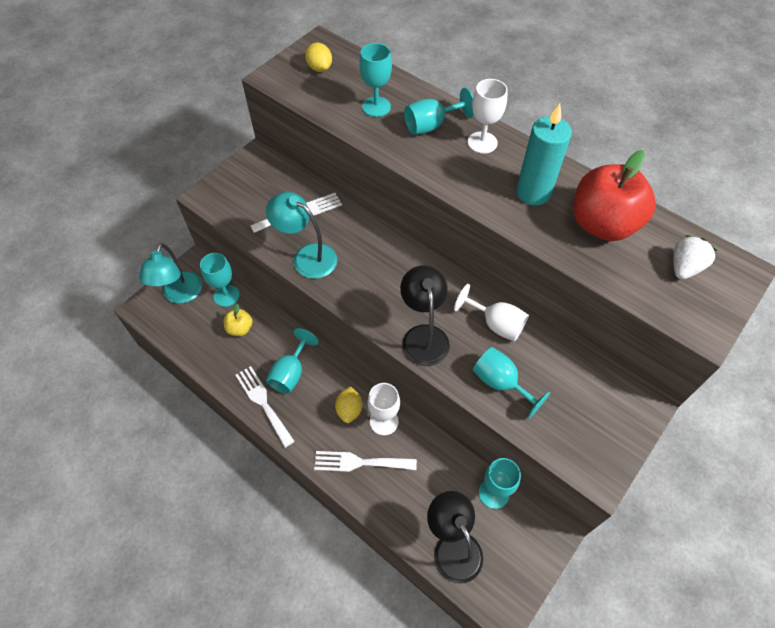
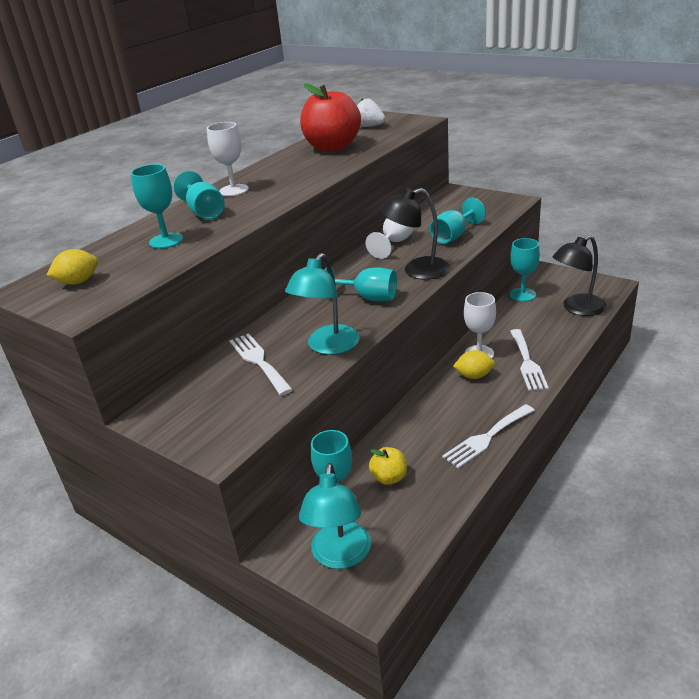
camera: 90 degrees left, 25 degrees down
(180, 295) = (340, 556): turquoise lamp -> turquoise lamp turned 90 degrees clockwise
(291, 373) = (442, 423): turquoise goblet -> turquoise goblet (369, 298)
(533, 193) = (299, 168): turquoise candle -> none

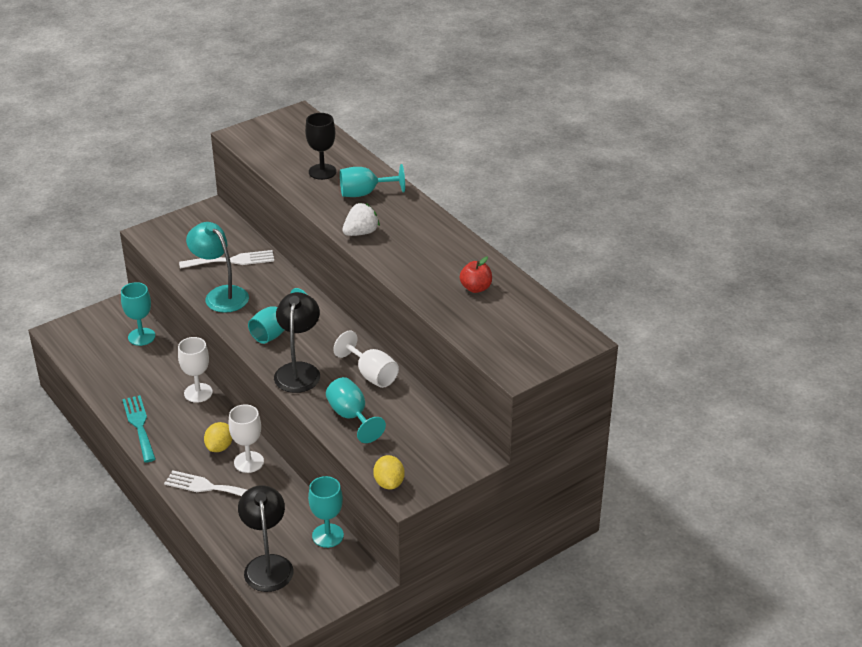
camera: 105 degrees right, 5 degrees up
(78, 282) = (286, 134): yellow lemon -> yellow lemon (389, 483)
(166, 241) = (322, 172): turquoise goblet -> black goblet
(234, 190) = (404, 213): white goblet -> white goblet (198, 393)
(332, 147) = (476, 288): red apple -> red apple, size x0.46
(340, 556) = (96, 328): turquoise lamp -> none
(369, 126) = (529, 329): white strawberry -> white strawberry (361, 233)
(389, 478) = (143, 365): yellow apple -> none
(487, 438) = (139, 426): white fork -> turquoise fork

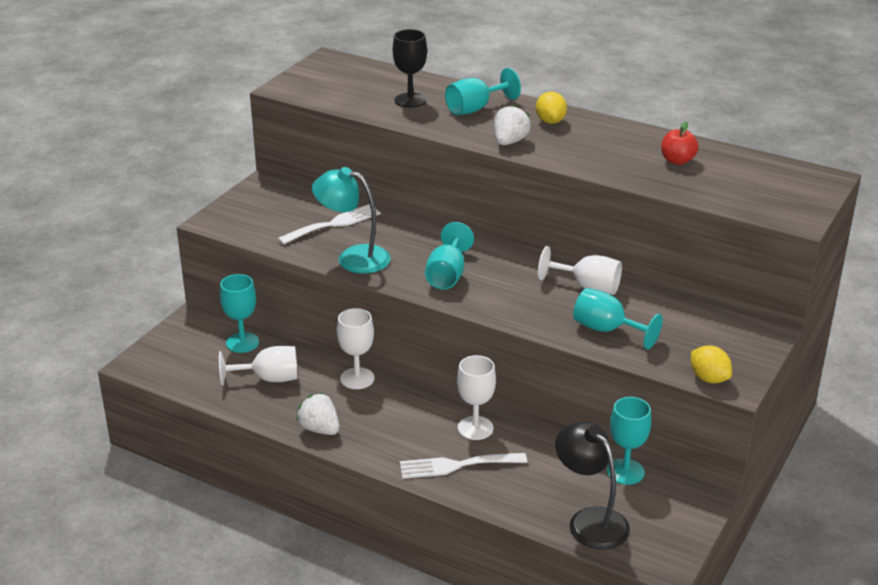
camera: 25 degrees left, 5 degrees down
(136, 373) = (269, 379): none -> white goblet
(139, 426) = (320, 429): turquoise fork -> white strawberry
(219, 447) = (429, 423): yellow lemon -> yellow lemon (550, 121)
(299, 371) = (509, 304): black lamp -> none

